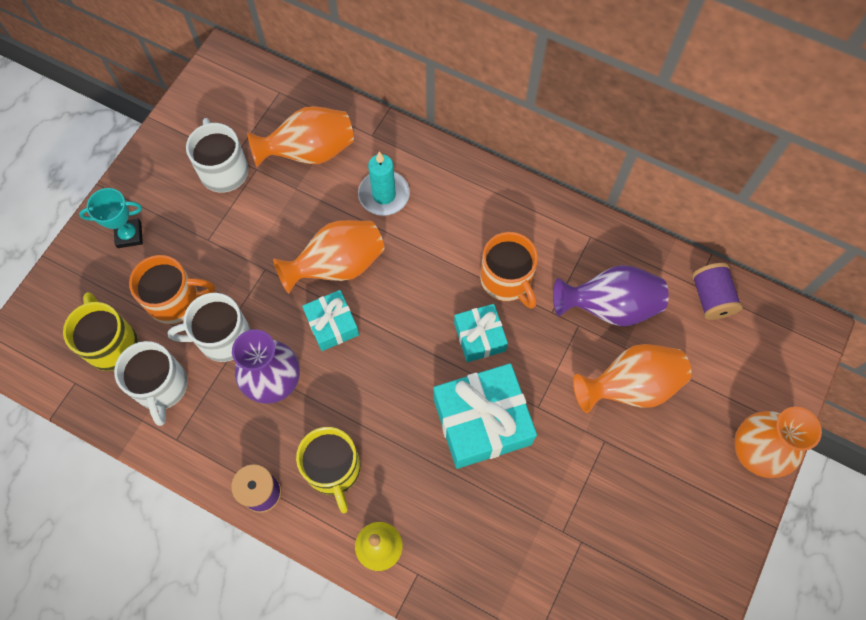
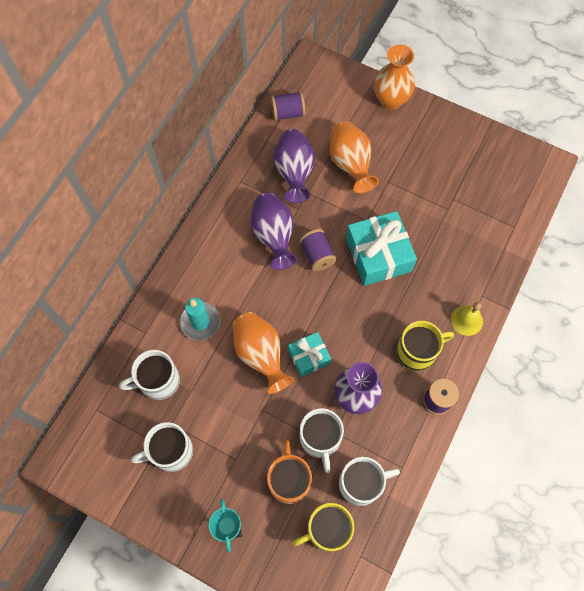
camera: 90 degrees left, 0 degrees up
(309, 152) = (158, 381): orange vase -> white mug
(479, 337) = (317, 255): turquoise gift -> purple spool
(507, 280) = (273, 236): orange mug -> purple vase

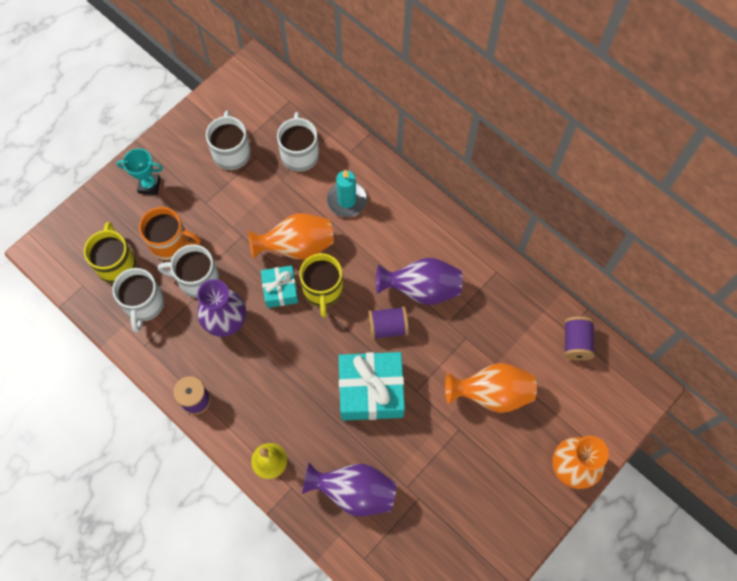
camera: 105 degrees right, 0 degrees up
(294, 173) = (494, 329): purple vase -> purple vase (354, 492)
(417, 351) = (252, 397): yellow mug -> yellow mug (322, 290)

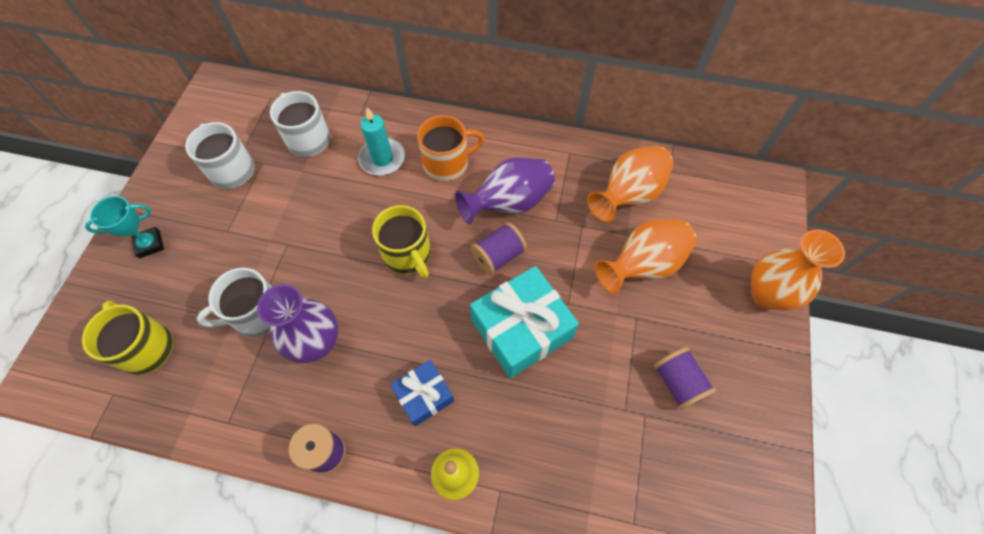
camera: 30 degrees left, 5 degrees down
(144, 304) = (204, 375): white mug -> none
(170, 243) = (205, 292): orange mug -> orange mug (447, 163)
(277, 399) = (424, 395): none -> blue gift
(280, 290) = (361, 277): turquoise gift -> none
(296, 246) = (354, 226): orange vase -> orange vase (628, 195)
(354, 492) = (572, 451): purple vase -> none
(576, 343) = (685, 178): purple spool -> purple spool (678, 383)

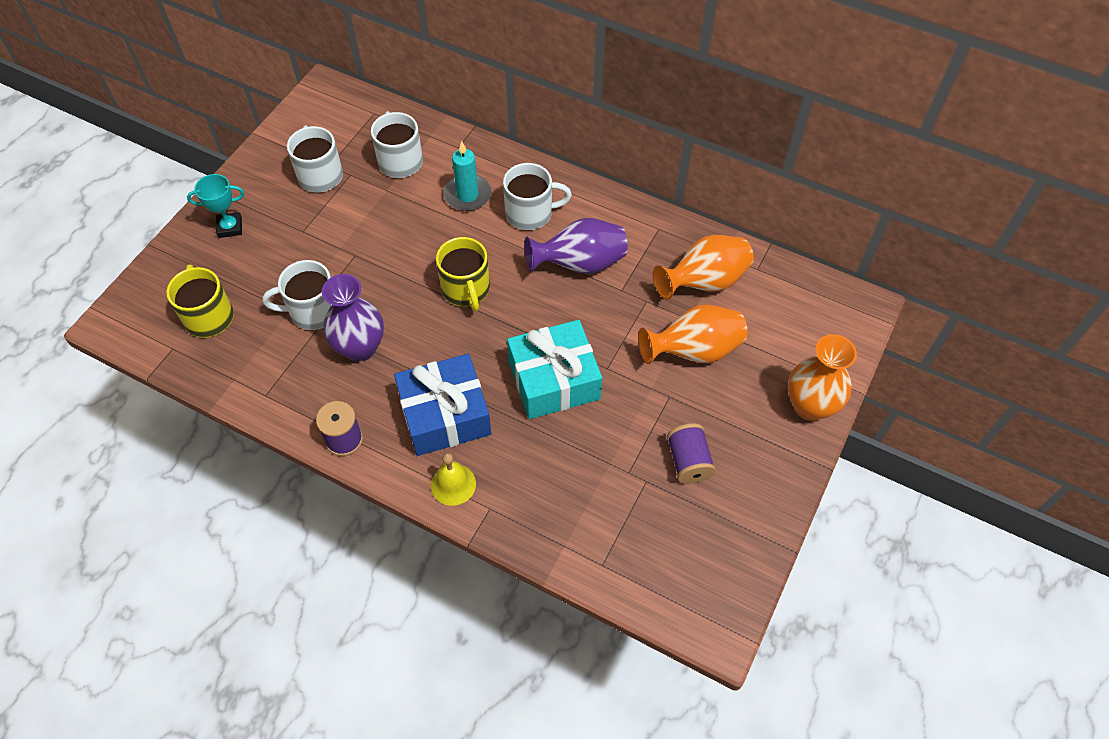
camera: 15 degrees right, 5 degrees down
(424, 395) = (445, 415): blue gift -> blue gift, size x1.76
(447, 163) = (530, 213): orange mug -> white mug
(498, 256) = (553, 310): purple spool -> none

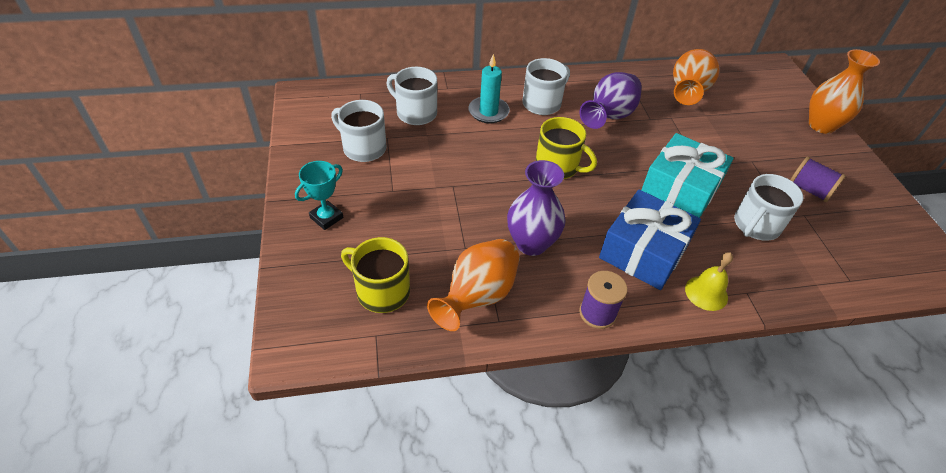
camera: 40 degrees left, 10 degrees down
(313, 311) = (465, 239): white mug -> white mug (755, 225)
(694, 351) = (731, 130): orange vase -> orange vase (477, 297)

